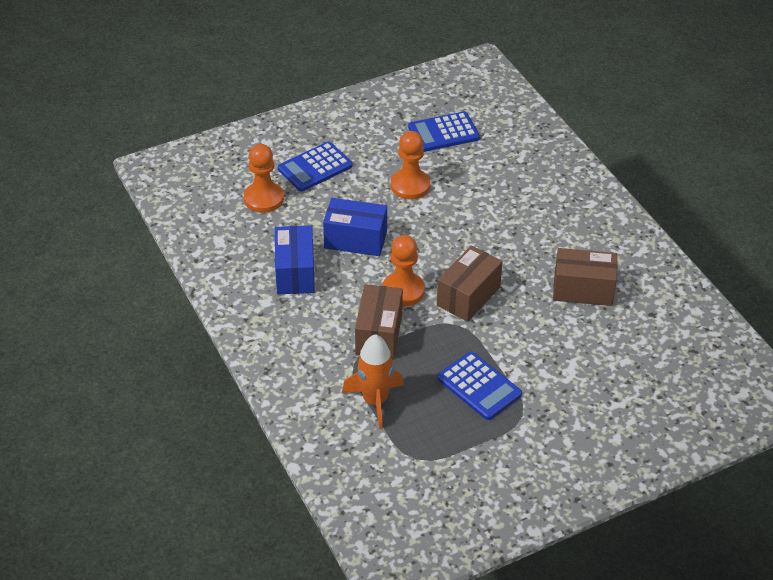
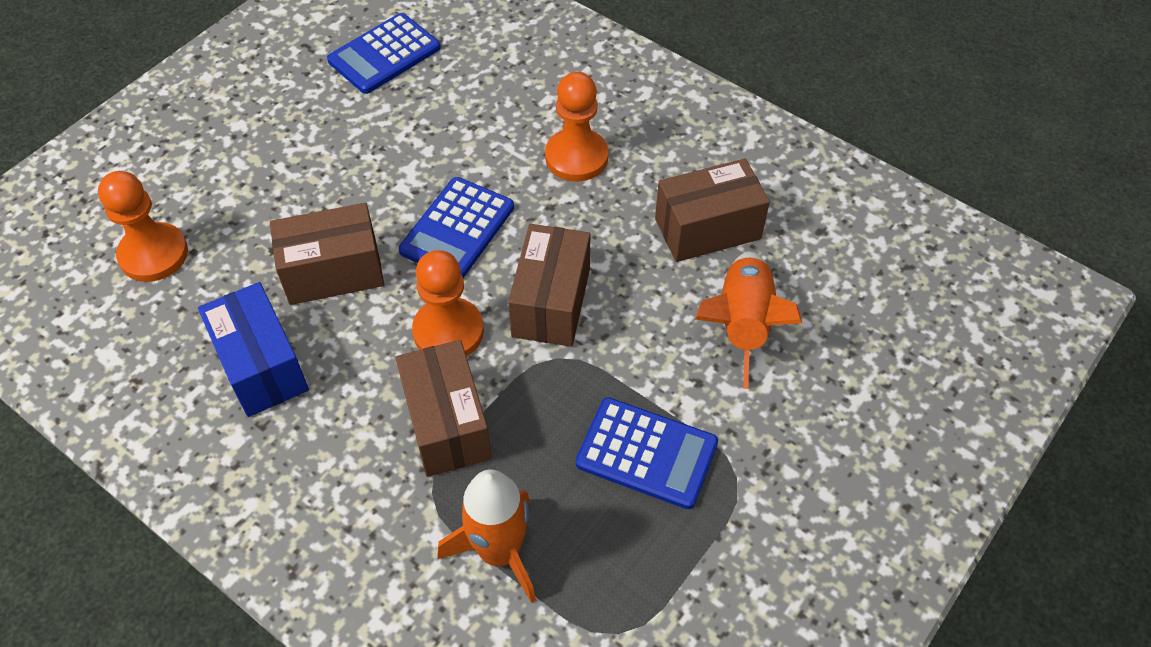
camera: 25 degrees left, 10 degrees up
(315, 167) = (214, 173): blue calculator -> blue calculator (457, 229)
(355, 240) = (333, 272): blue box -> brown box
(410, 186) = (375, 153): orange pawn -> orange pawn (576, 157)
(572, 345) = (742, 324): none -> orange rocket

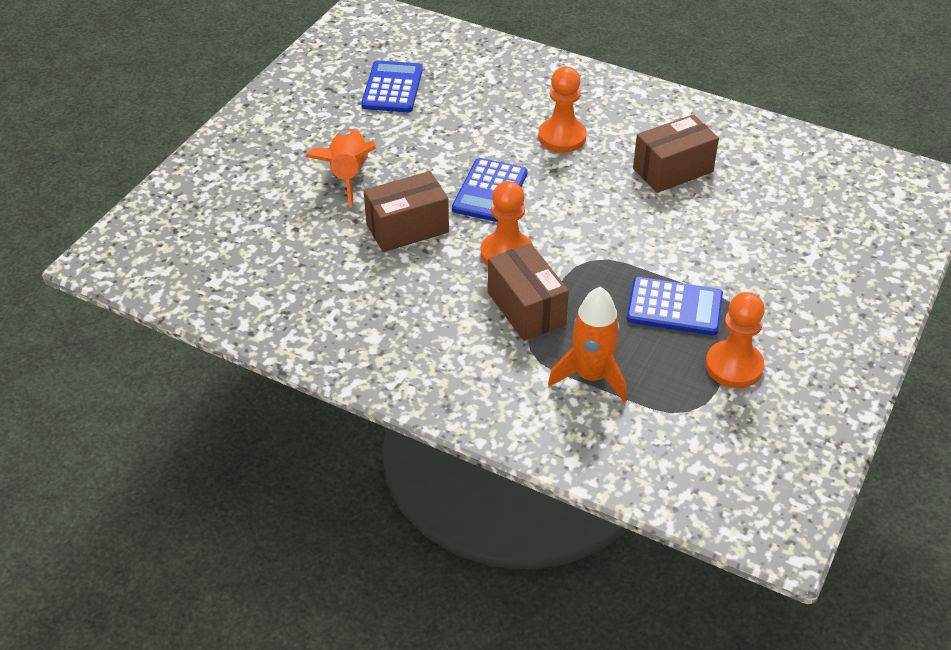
camera: 10 degrees left, 10 degrees down
(153, 254) = (266, 233): orange pawn -> orange pawn (734, 366)
(261, 366) = (376, 291): blue box -> none
(384, 54) = (392, 88): blue calculator -> blue calculator turned 150 degrees clockwise
(551, 302) = (575, 228): brown box -> none
(742, 324) = (716, 224): orange rocket -> orange rocket (348, 175)

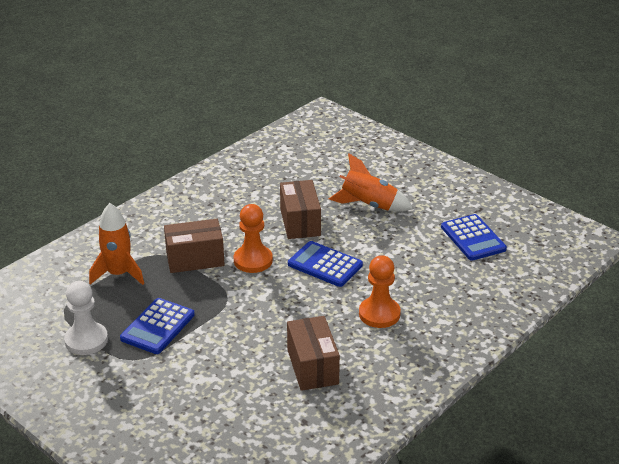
camera: 105 degrees right, 10 degrees down
(392, 88) = (473, 238): blue calculator -> blue calculator turned 45 degrees clockwise
(734, 366) = (86, 340): orange pawn -> white pawn

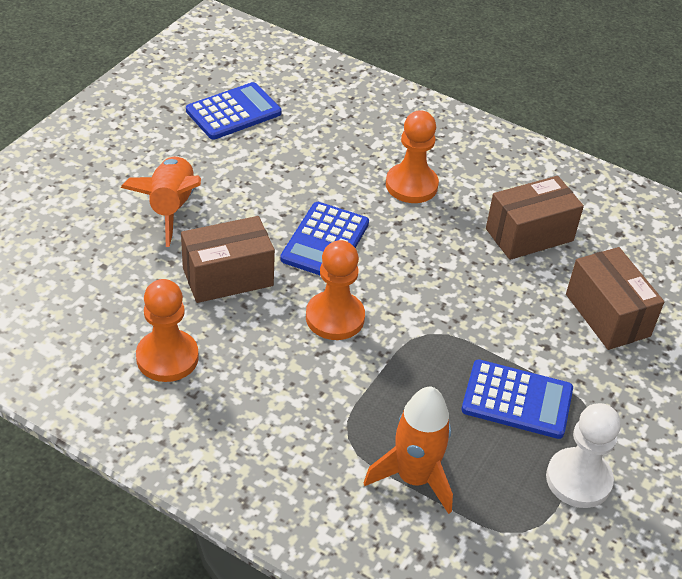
camera: 105 degrees left, 10 degrees up
(195, 259) = (349, 386): brown box -> brown box (607, 315)
(240, 197) = (167, 357): none -> orange pawn

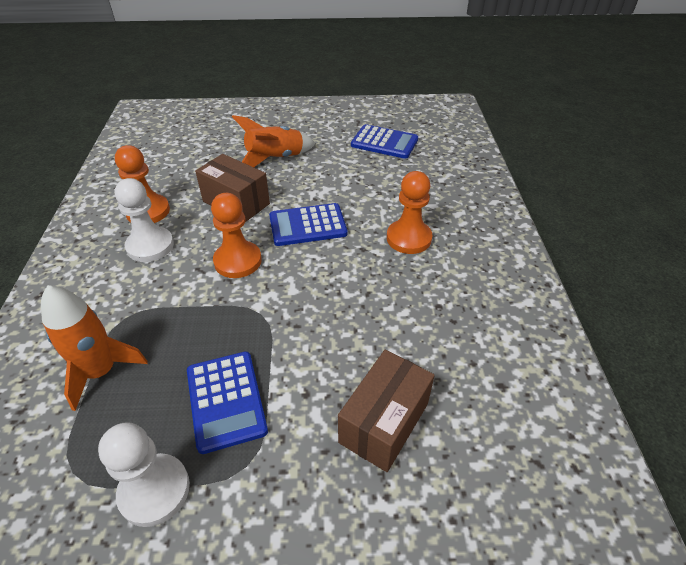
camera: 60 degrees right, 0 degrees up
(241, 378) = (150, 246): none -> white pawn
(529, 235) = (429, 324): brown box -> none

